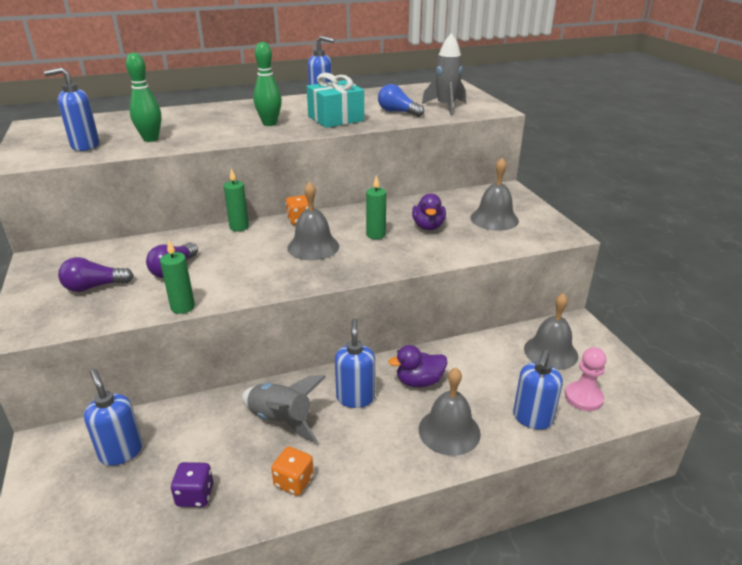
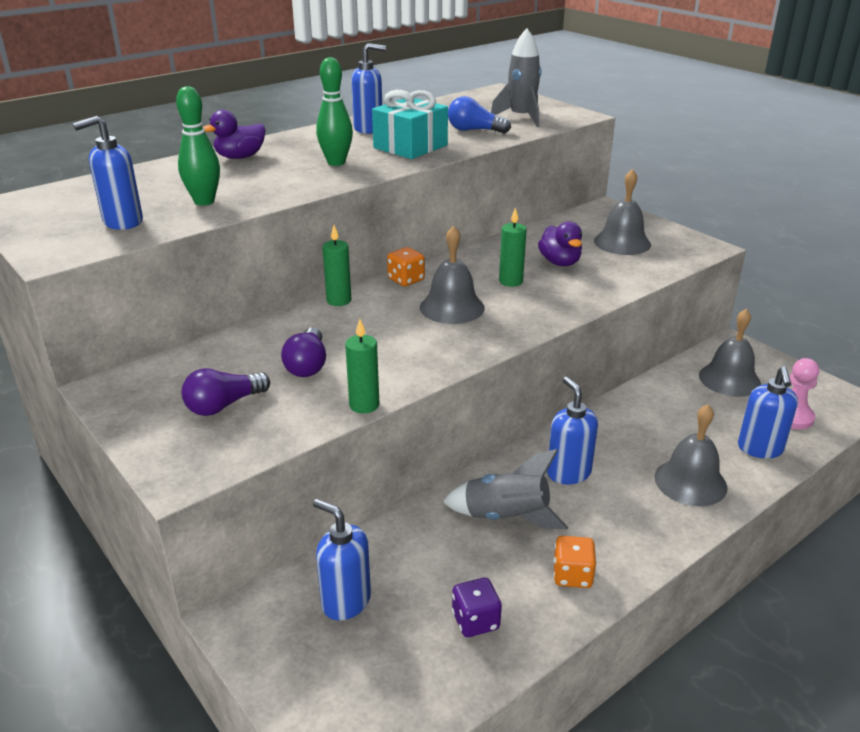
camera: 20 degrees left, 0 degrees up
(419, 381) = (622, 440): purple duck -> purple duck (240, 157)

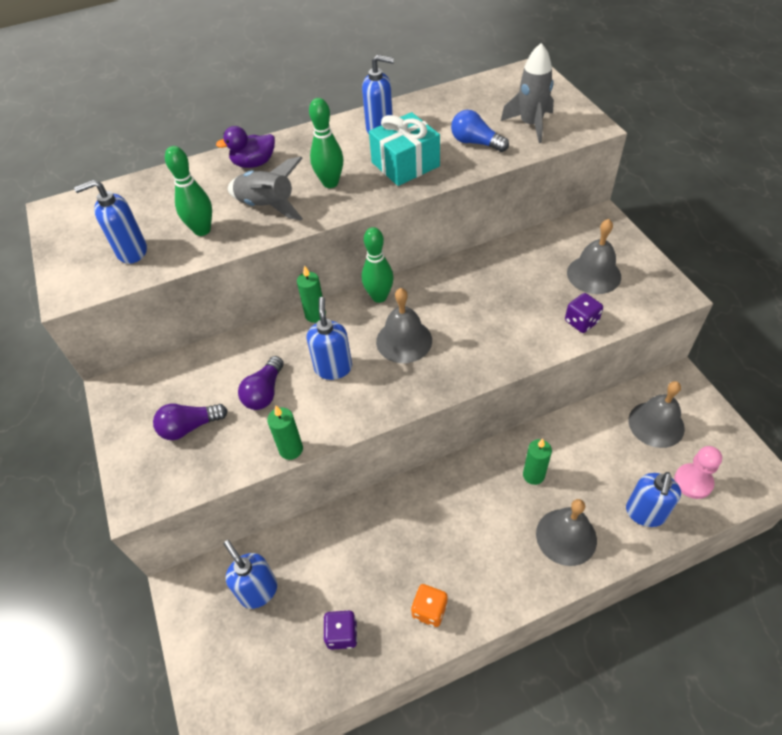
camera: 20 degrees right, 20 degrees up
(406, 280) = (379, 297): orange dice -> green bowling pin
(506, 517) = (401, 538): grey rocket -> grey rocket (267, 206)
(510, 281) = (468, 314): green candle -> green candle (533, 475)
(560, 262) = (523, 294): purple duck -> none
(568, 473) = (468, 503): blue soap dispenser -> blue soap dispenser (333, 368)
(630, 274) = (581, 322): none -> purple dice

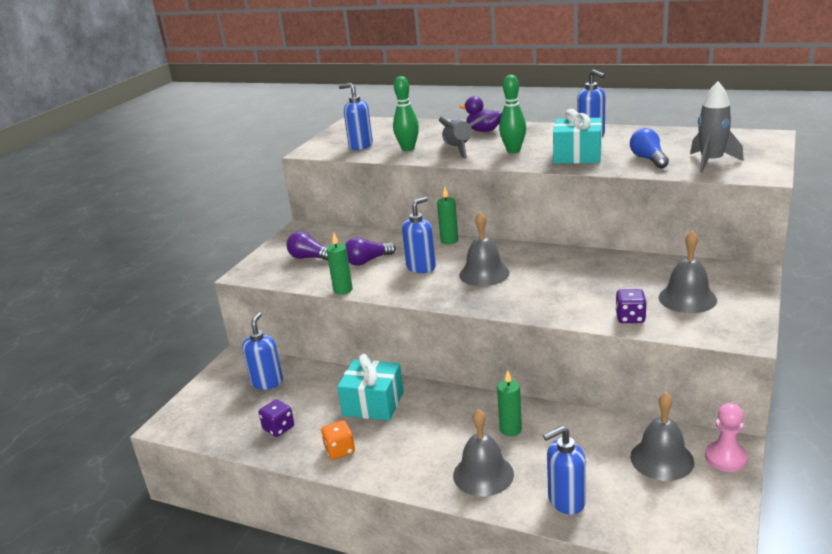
camera: 45 degrees right, 25 degrees down
(379, 297) = (502, 248): green bowling pin -> none
(394, 535) = (373, 404): none -> turquoise gift
(693, 482) = (640, 510): pink pawn -> pink pawn (725, 458)

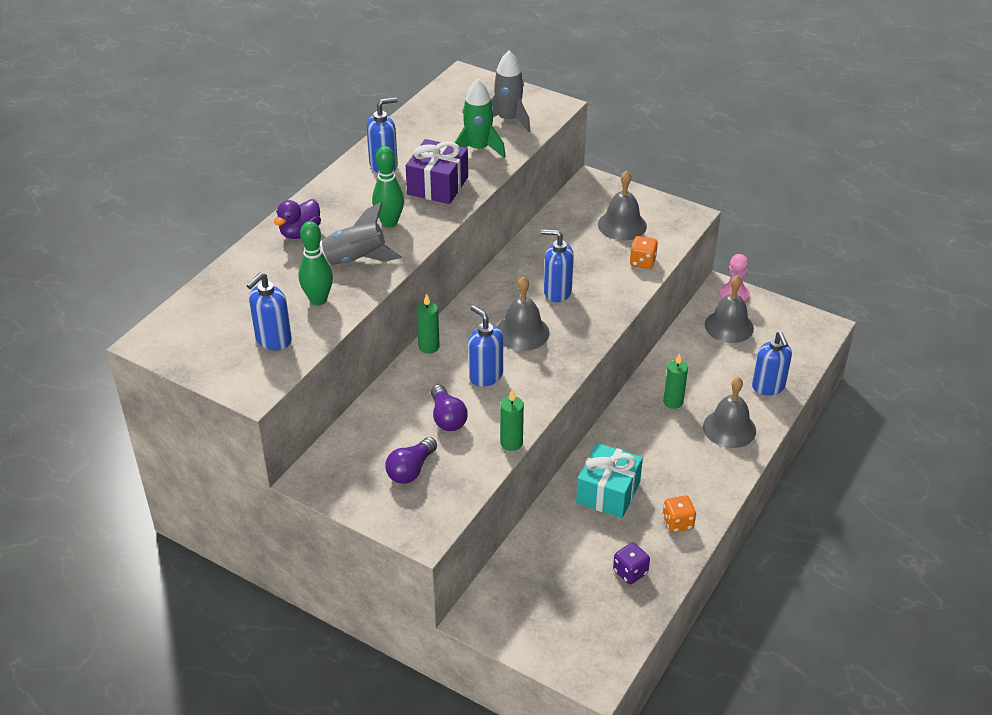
camera: 85 degrees left, 15 degrees up
(267, 382) = (539, 584): blue soap dispenser -> blue soap dispenser (557, 292)
(577, 156) = (437, 186): turquoise gift -> purple gift
(630, 318) = (642, 262): purple dice -> orange dice
(648, 159) = (478, 149): blue light bulb -> green rocket

